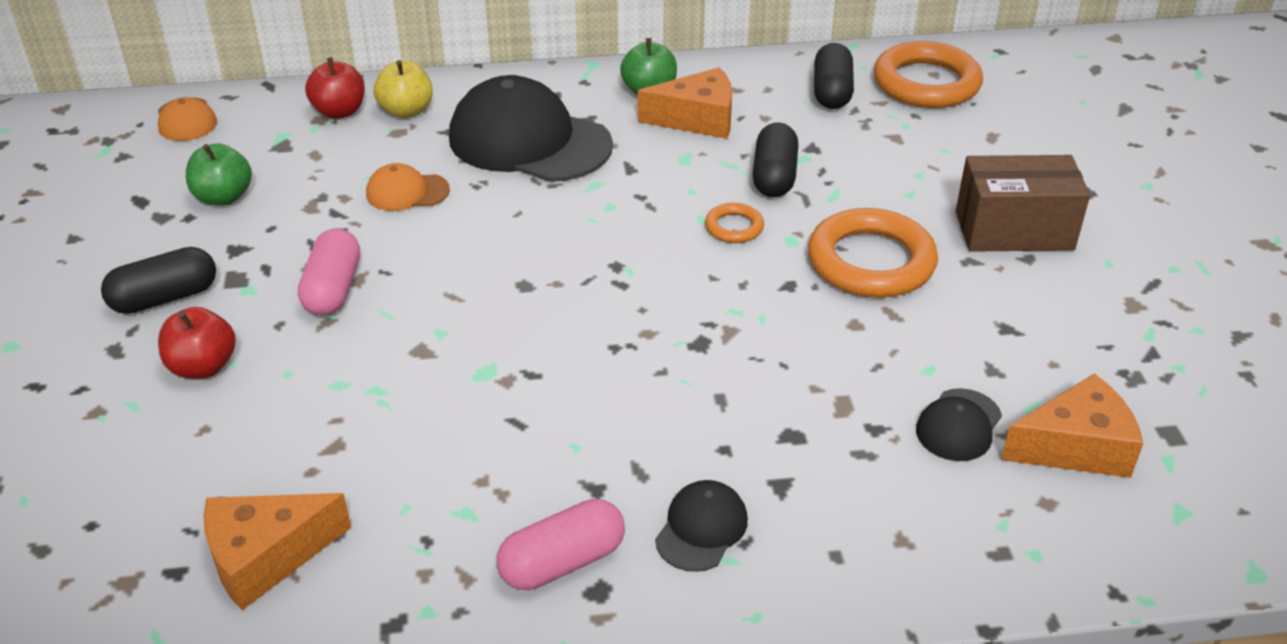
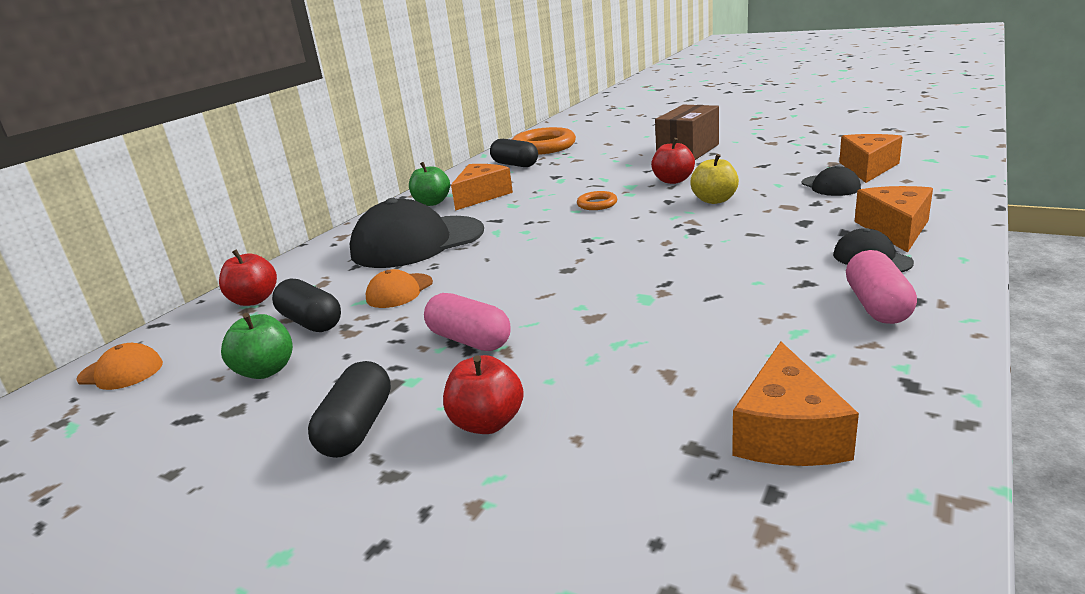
camera: 50 degrees left, 15 degrees down
(406, 111) = (305, 275): yellow apple -> yellow apple (714, 200)
(774, 177) = (566, 188): black capsule -> black capsule (311, 322)
(818, 531) = (895, 229): none -> orange cheese
(871, 261) = (673, 180): orange ring -> red apple

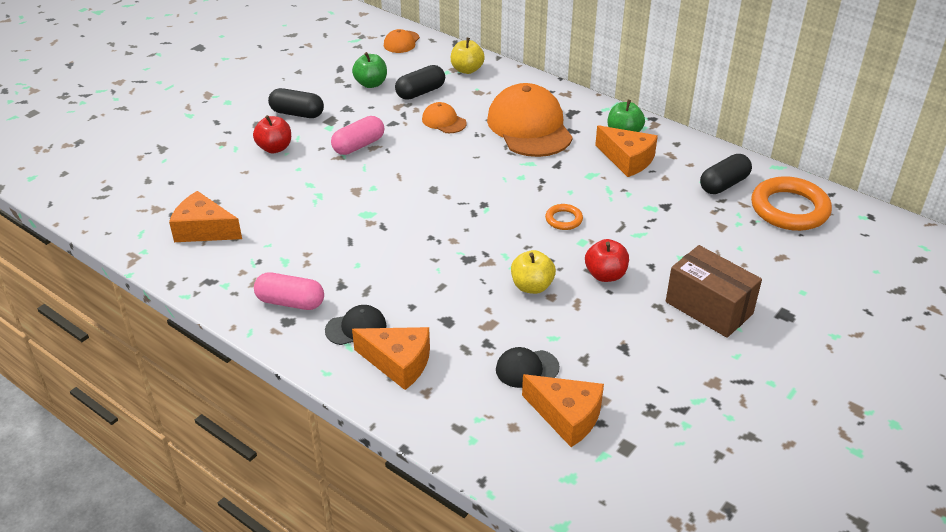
camera: 95 degrees right, 15 degrees up
(254, 300) = (467, 70): red apple -> yellow apple
(417, 242) = (529, 127): black cap -> orange cap

